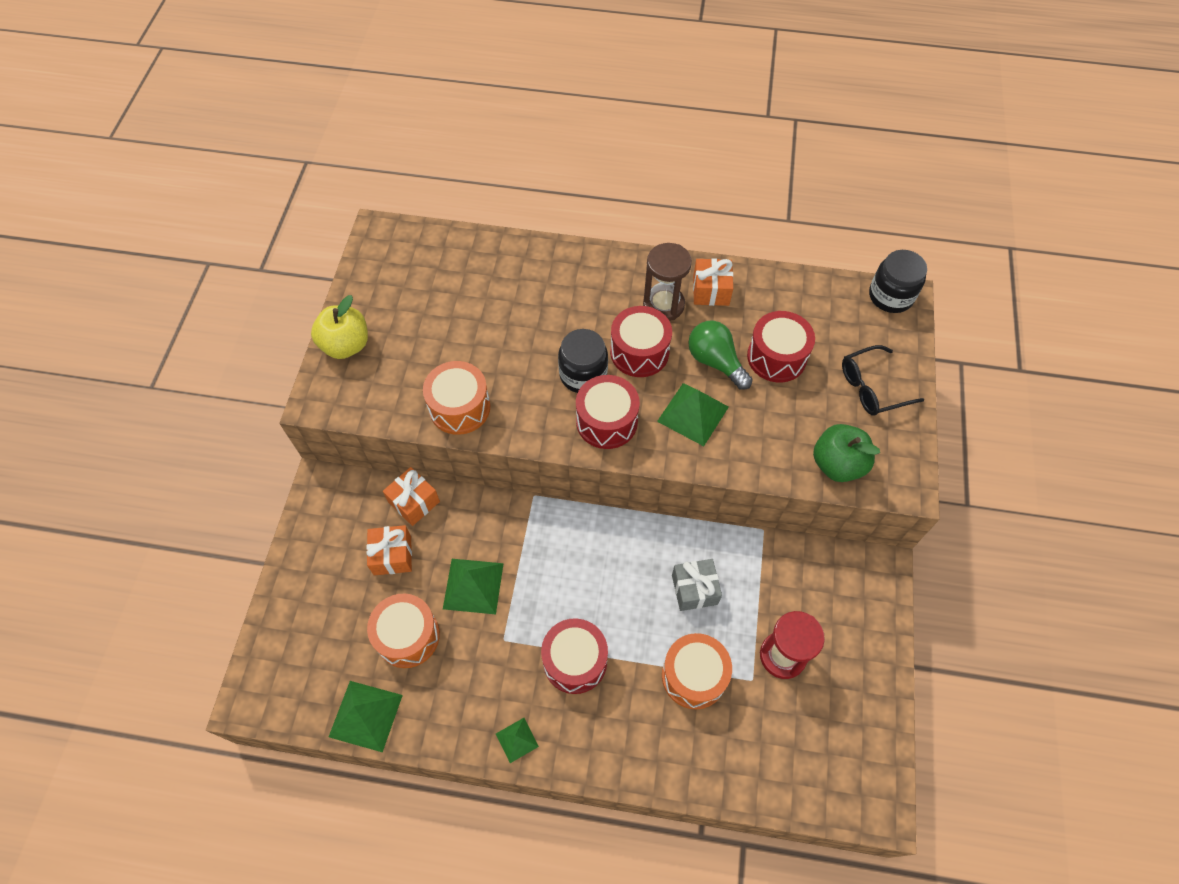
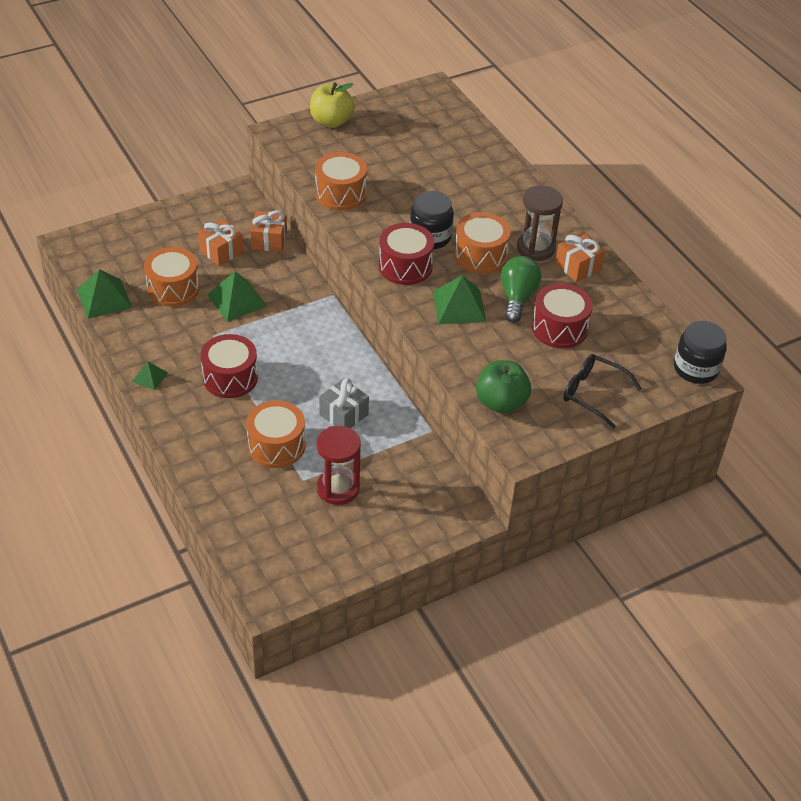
camera: 50 degrees right, 15 degrees down
(639, 352) = (480, 255): red drum -> orange drum

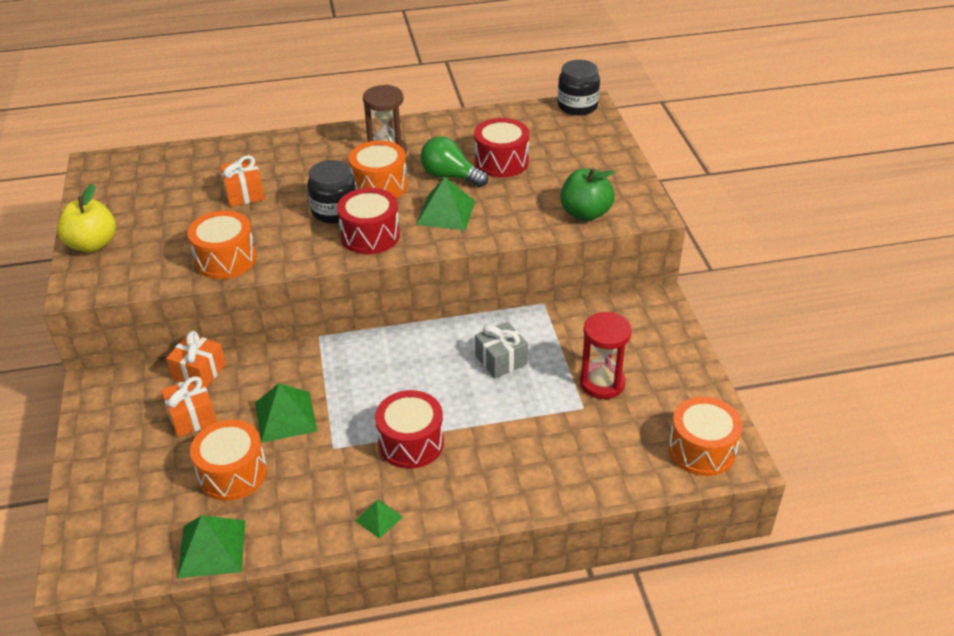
camera: 70 degrees left, 5 degrees down
(276, 445) = (528, 420): orange drum -> orange drum (701, 449)
(578, 267) = (425, 135): orange gift -> orange gift (244, 193)
(594, 394) = (590, 161): black glasses -> none

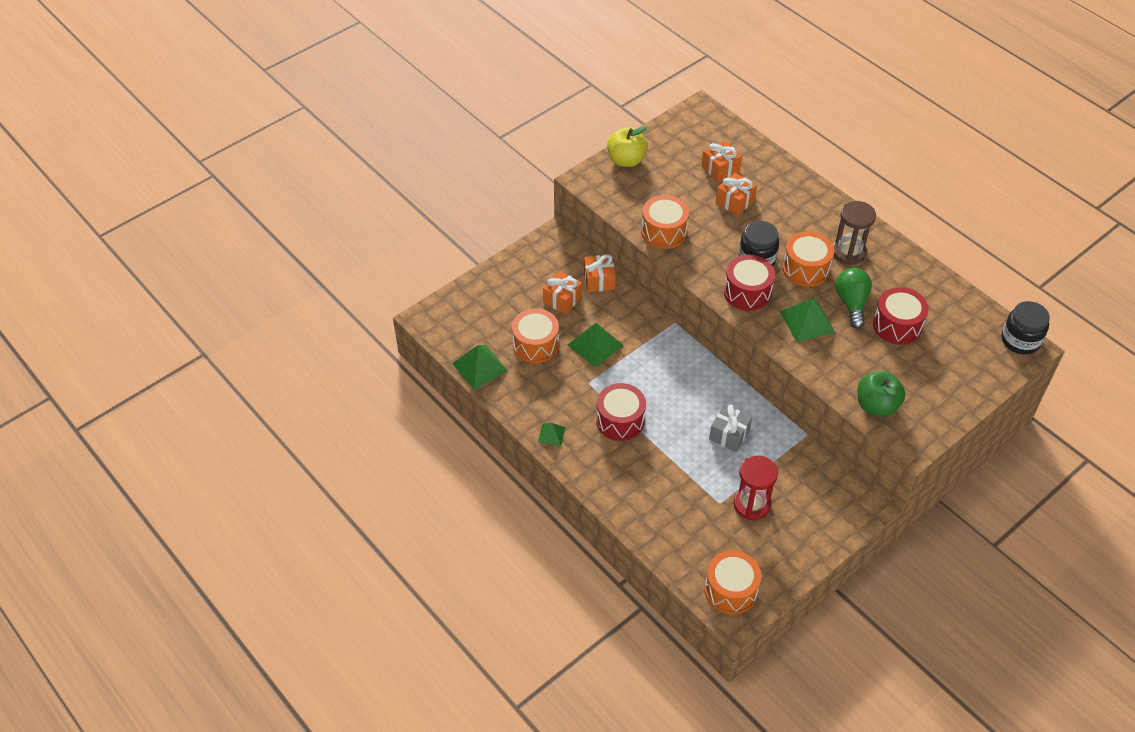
camera: 60 degrees right, 10 degrees up
(190, 185) = (720, 169): none -> orange gift

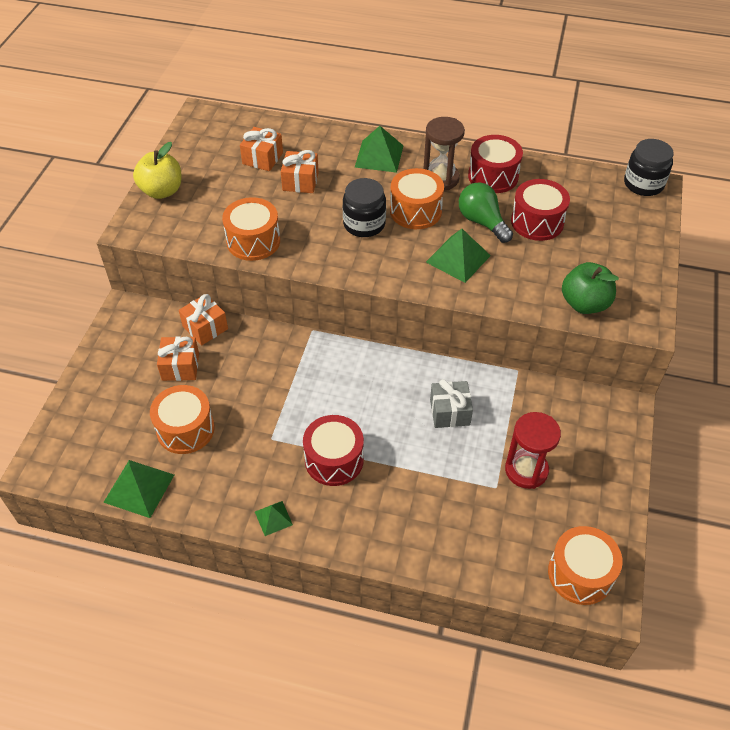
camera: 35 degrees left, 0 degrees up
(595, 345) = (249, 395): green pyramid -> green pyramid (379, 156)
(747, 292) = (381, 259): red drum -> red drum (493, 176)

